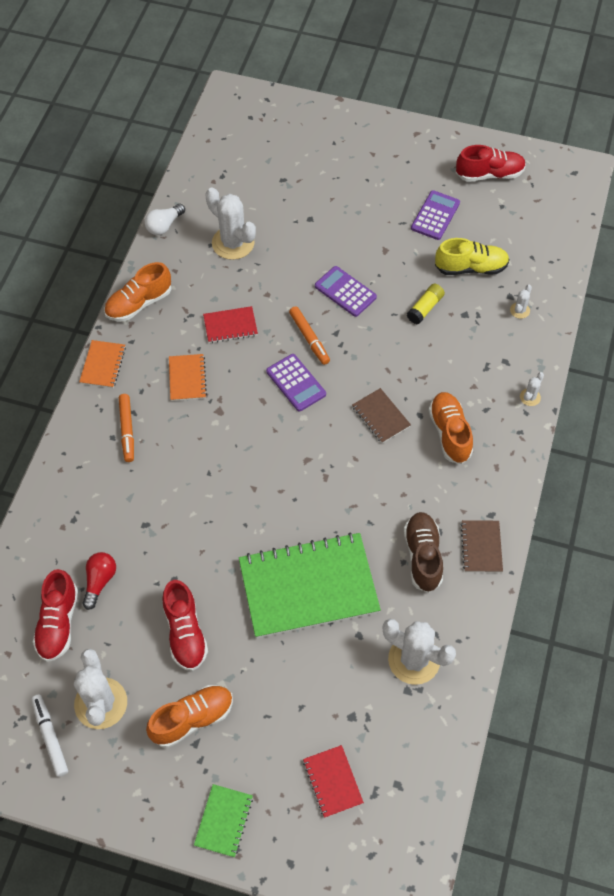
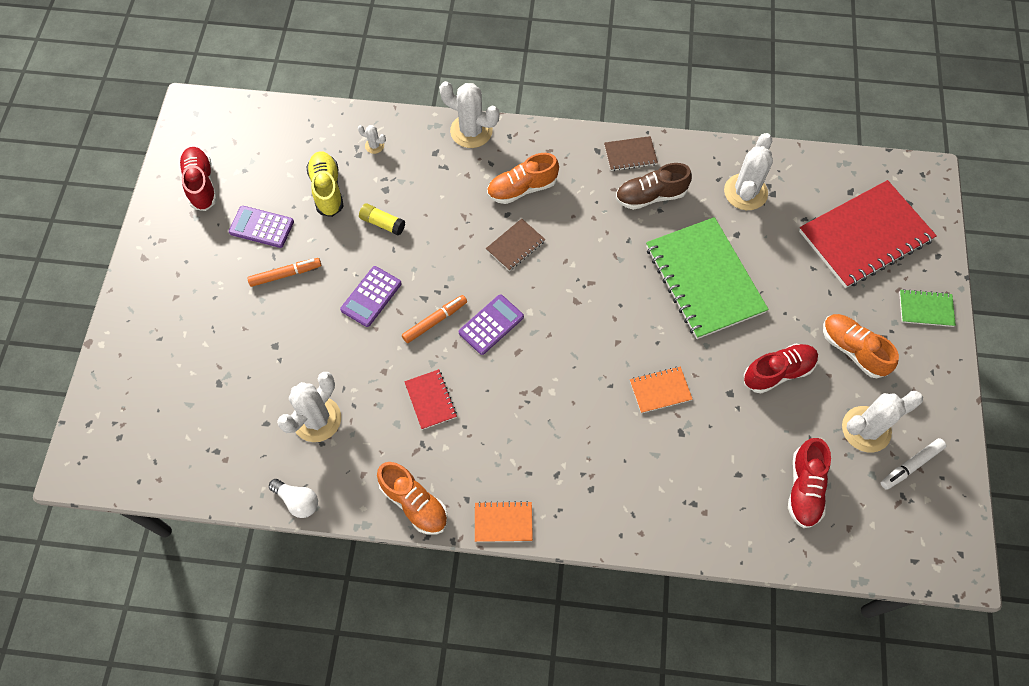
camera: 100 degrees left, 5 degrees up
(58, 623) = (804, 488): red shoe -> red shoe turned 105 degrees clockwise
(99, 581) = (751, 460): red light bulb -> none
(127, 430) = (579, 476): orange marker -> orange marker (285, 274)
(187, 378) = (504, 429): orange notebook -> orange notebook (660, 390)
(332, 782) = (865, 236): red notebook -> red notebook, size x2.23
(530, 397) = (471, 131): white cactus -> white cactus, size x2.21

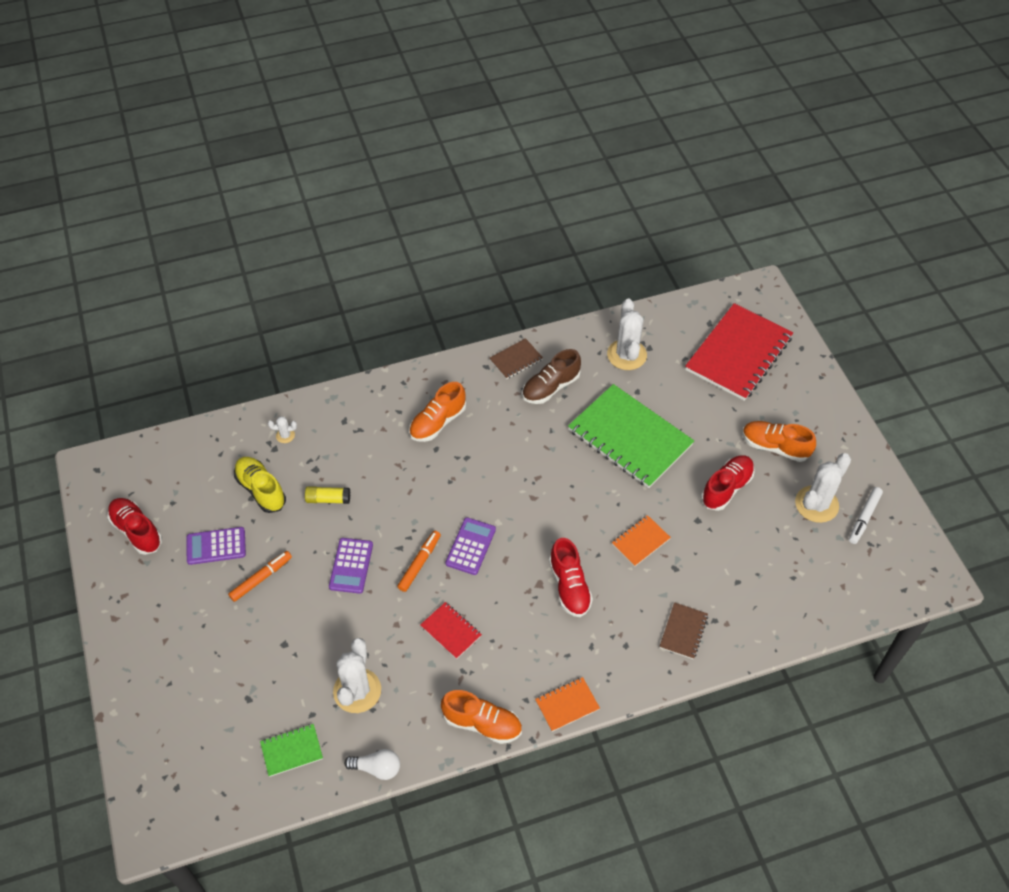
camera: 25 degrees left, 10 degrees down
(471, 131) = (367, 391): white cactus -> none
(515, 246) = (457, 472): brown notebook -> brown notebook (683, 631)
(804, 488) = (794, 570): red shoe -> red shoe (569, 586)
(925, 309) = (813, 392): green notebook -> green notebook (291, 750)

